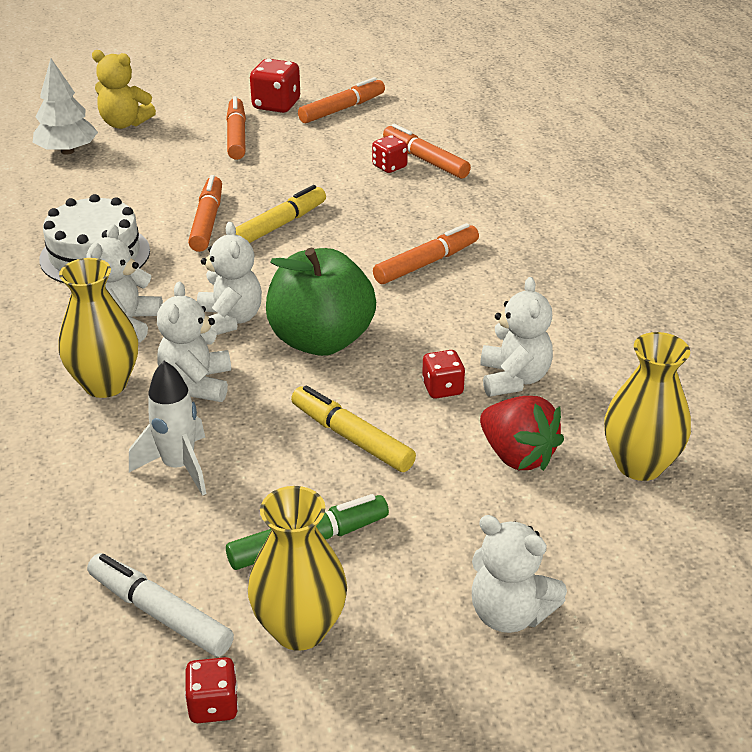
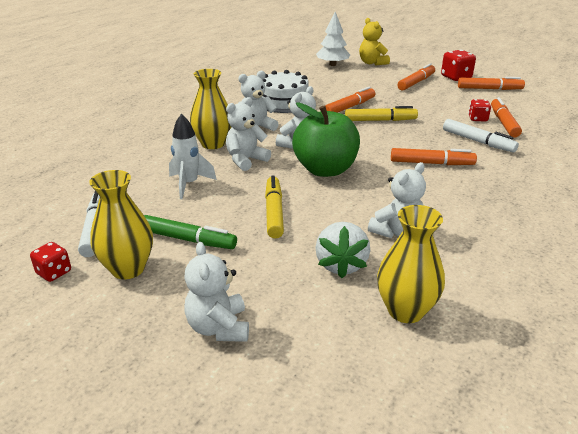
camera: 45 degrees right, 5 degrees down
(433, 203) = (477, 141): none -> white marker
(442, 388) = (351, 216): red dice -> none
(517, 456) = (341, 265): red strawberry -> white strawberry

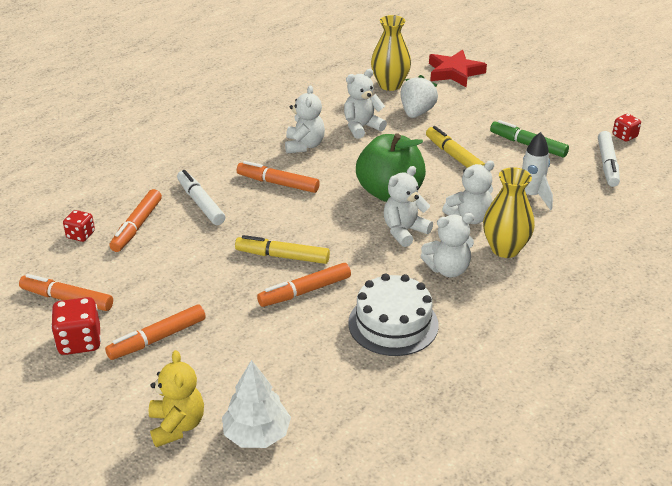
camera: 165 degrees left, 5 degrees up
(128, 269) = (570, 131): yellow vase -> none
(218, 327) = (506, 93): white teddy bear -> white teddy bear (304, 145)
(274, 212) = (454, 156): yellow marker -> yellow marker turned 135 degrees clockwise
(314, 363) = (454, 72): none -> red star
(477, 119) = (159, 239): red dice -> red dice (81, 235)

